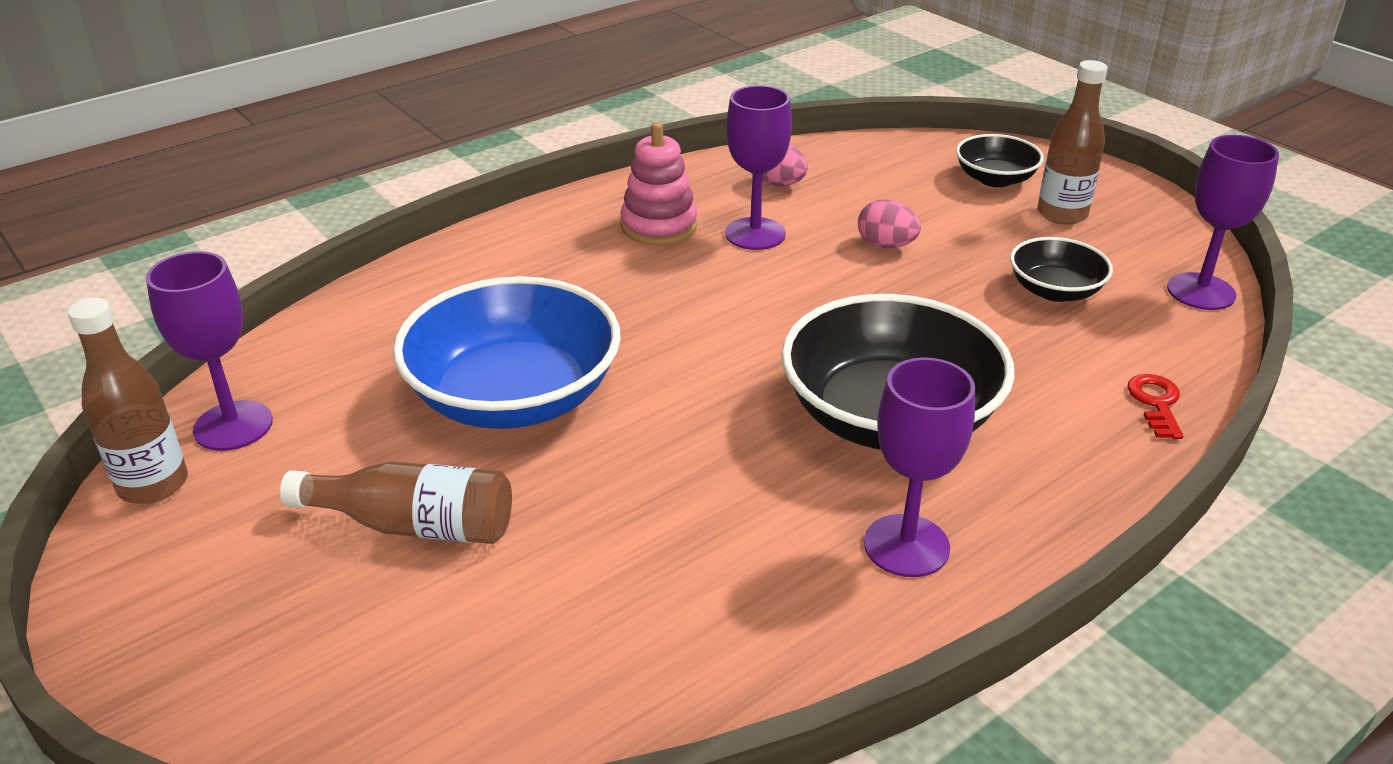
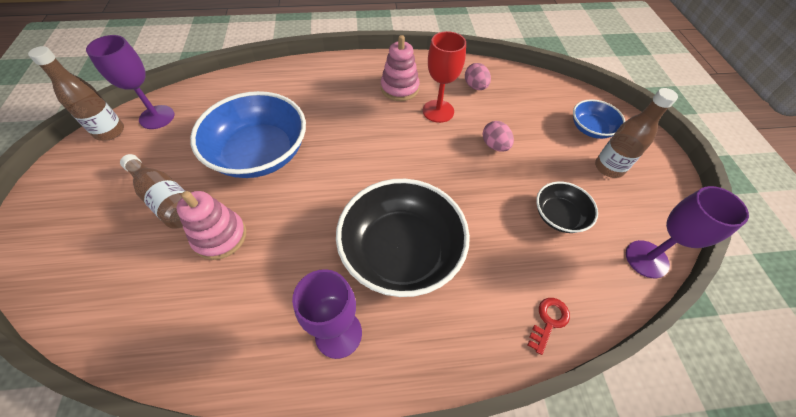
camera: 30 degrees right, 20 degrees up
(578, 527) = (220, 236): none -> pink stacking toy
(755, 234) = (438, 111): purple goblet -> red goblet
(995, 179) = (591, 129): black bowl -> blue bowl

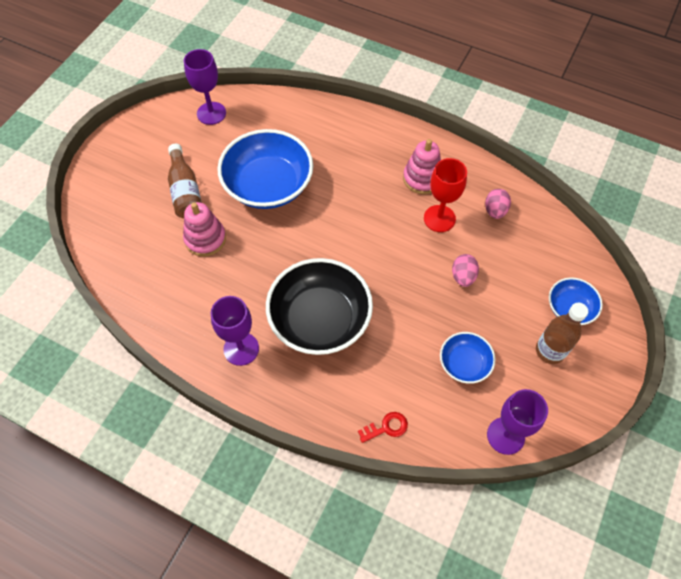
camera: 35 degrees right, 5 degrees up
(110, 132) = (173, 111): brown bottle -> none
(559, 216) = (464, 363): black bowl -> blue bowl

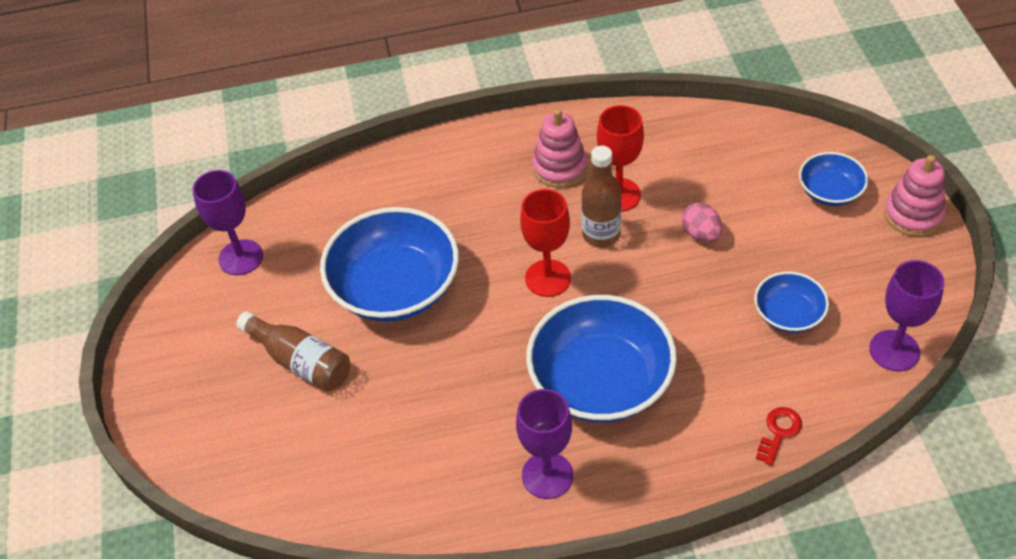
camera: 35 degrees left, 10 degrees down
(205, 239) = (381, 394): pink stacking toy -> pink stacking toy (913, 215)
(320, 319) = (600, 381): black bowl -> blue bowl
(351, 239) = (548, 278): none -> red goblet
(495, 211) = (666, 150): pink egg -> none
(550, 351) = (852, 243): brown bottle -> brown bottle (601, 234)

